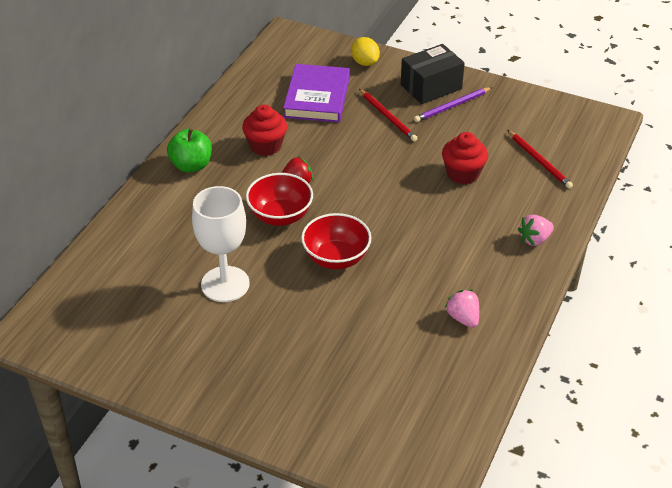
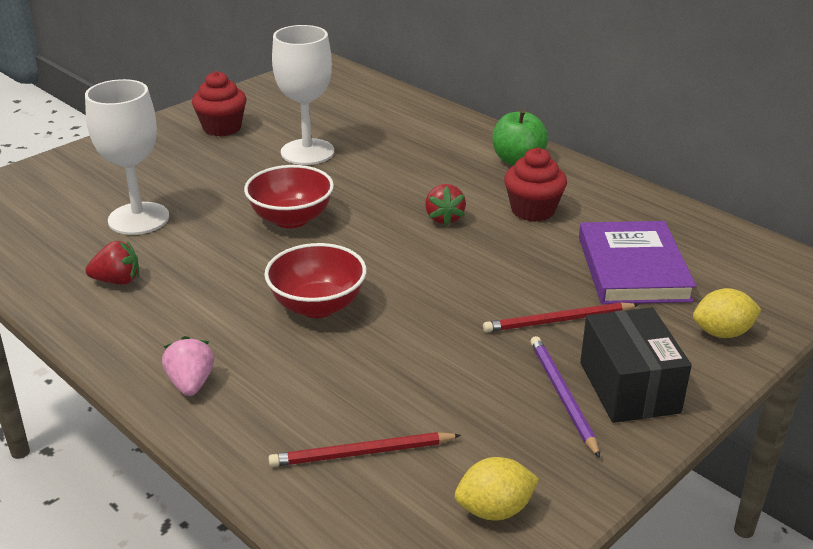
camera: 110 degrees right, 10 degrees down
(280, 216) = (390, 198): red bowl -> red bowl (317, 306)
(317, 97) = (632, 268): purple book -> purple book turned 60 degrees clockwise
(380, 345) = (138, 219): none -> white goblet
(463, 174) = (381, 357): red cupcake -> red cupcake (222, 128)
(463, 318) = (117, 281): pink strawberry -> red strawberry
(543, 114) = (494, 510): none -> yellow lemon

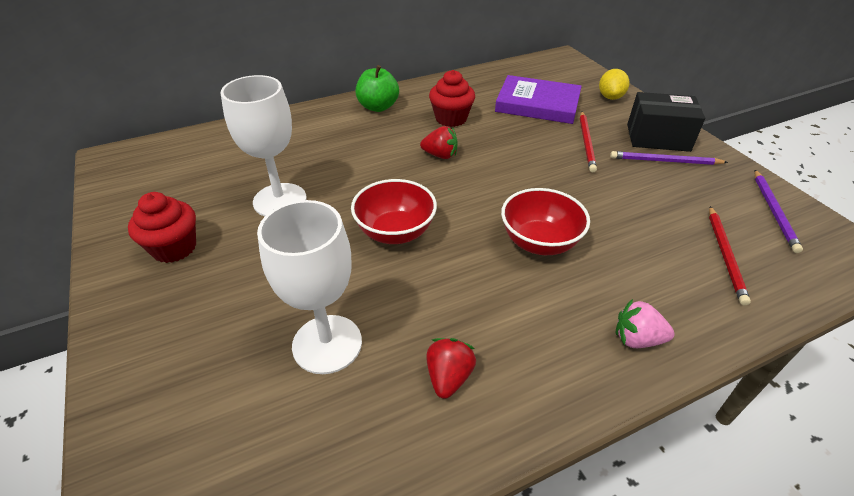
camera: 70 degrees left, 10 degrees up
(494, 510) = (774, 212): yellow lemon -> purple pencil

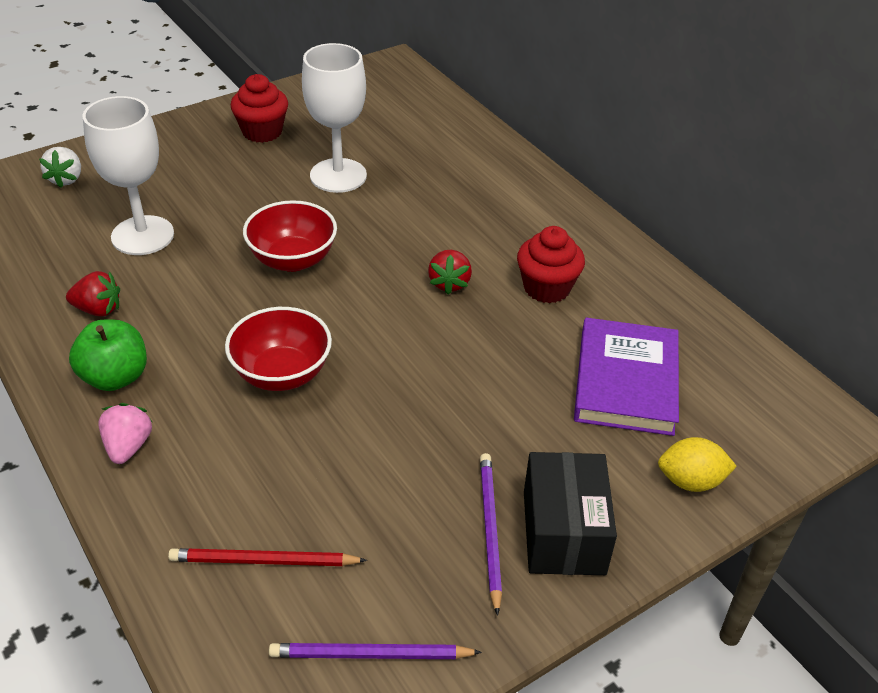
camera: 80 degrees right, 0 degrees up
(172, 437) = (66, 179): none -> white strawberry
(378, 107) = (555, 218): green apple -> green apple (115, 377)
(586, 143) = (520, 435): red pencil -> none

